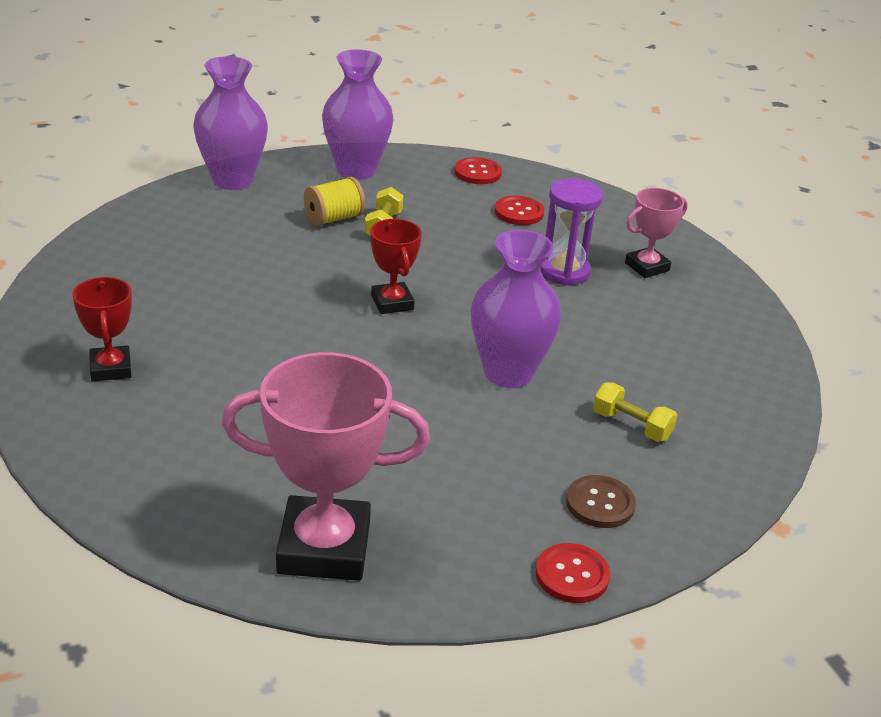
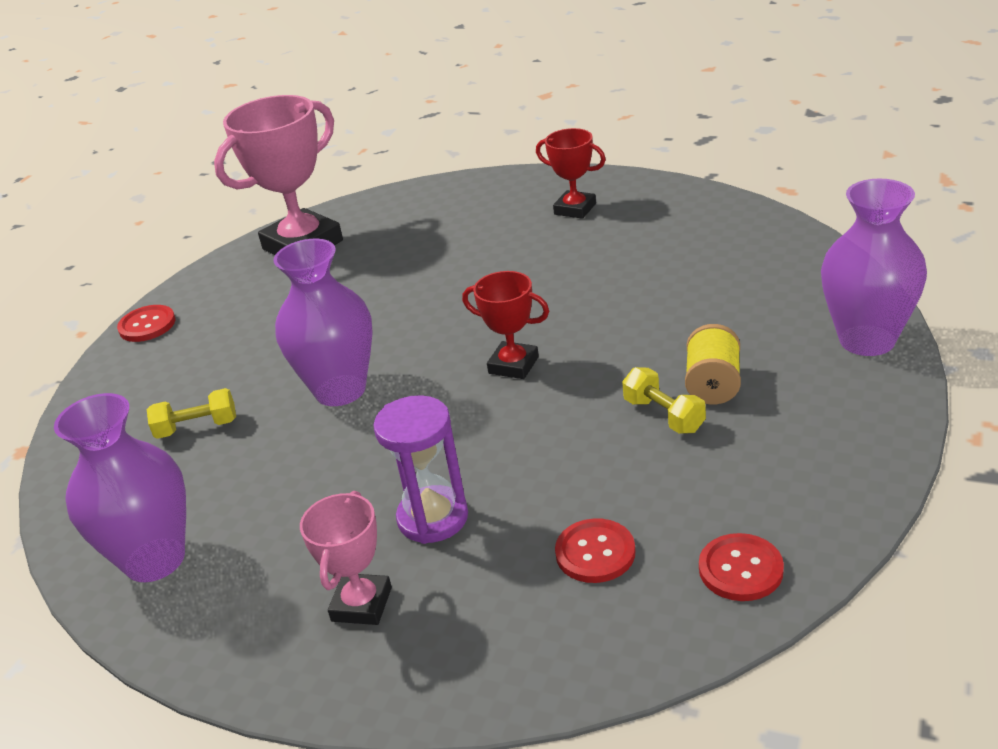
camera: 140 degrees right, 0 degrees up
(356, 170) = (830, 447): purple vase -> purple vase (155, 559)
(600, 503) = (168, 366): brown button -> none

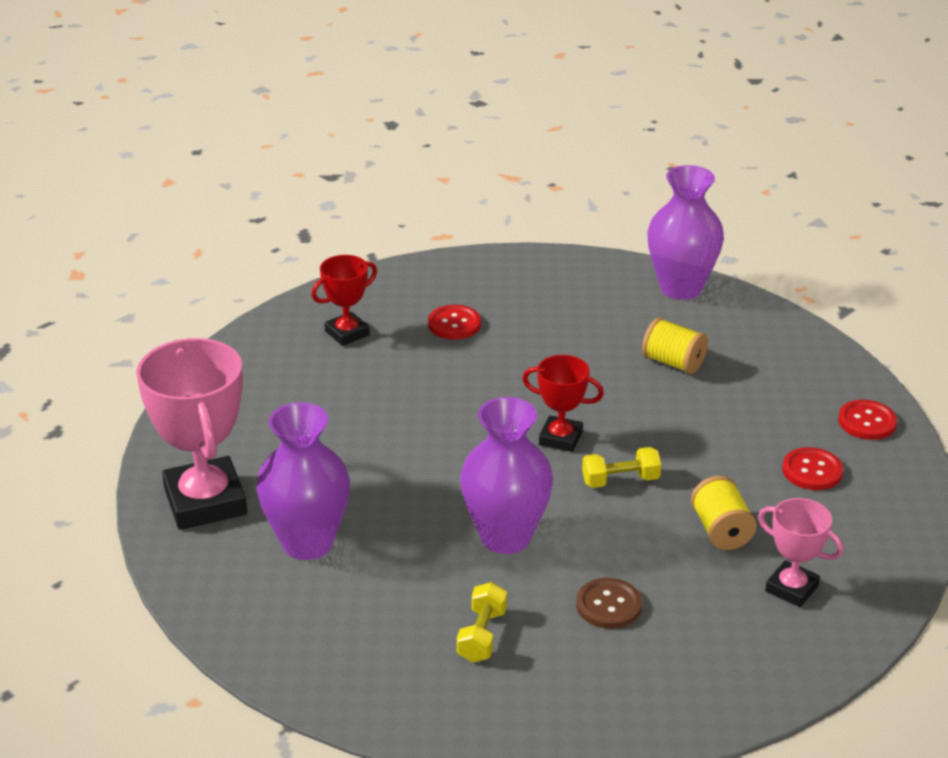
camera: 70 degrees left, 0 degrees up
(147, 325) = (247, 642): red button -> red button (454, 324)
(155, 559) = (658, 692): purple vase -> purple vase (307, 543)
(271, 484) = (608, 605): none -> brown button
(433, 518) = (721, 531): purple hourglass -> yellow spool
(513, 365) = (560, 438): red trophy -> red trophy turned 60 degrees clockwise
(664, 415) = (690, 394): yellow dumbbell -> yellow dumbbell (620, 480)

